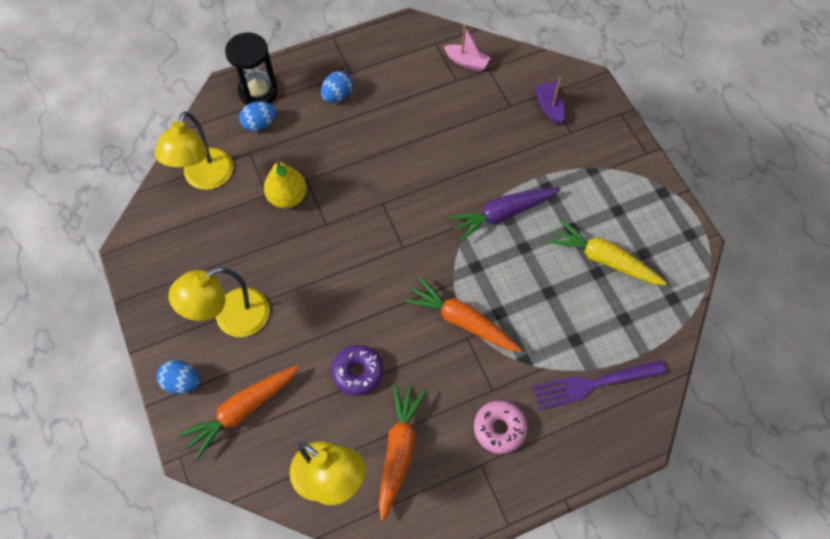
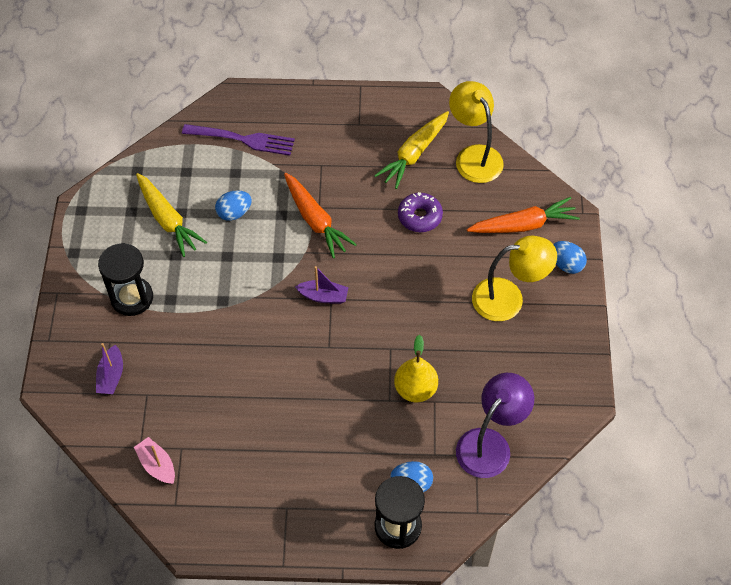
camera: 155 degrees left, 5 degrees down
(205, 178) = (490, 444): yellow lamp -> purple lamp
(337, 96) = (315, 483): blue egg -> blue egg (234, 213)
(399, 451) = (414, 154): orange carrot -> yellow carrot
(411, 246) = (323, 296): none -> purple boat
(499, 429) = (332, 139): pink donut -> none
(503, 214) = (226, 291): purple carrot -> none
(580, 174) = (132, 298): none -> black hourglass

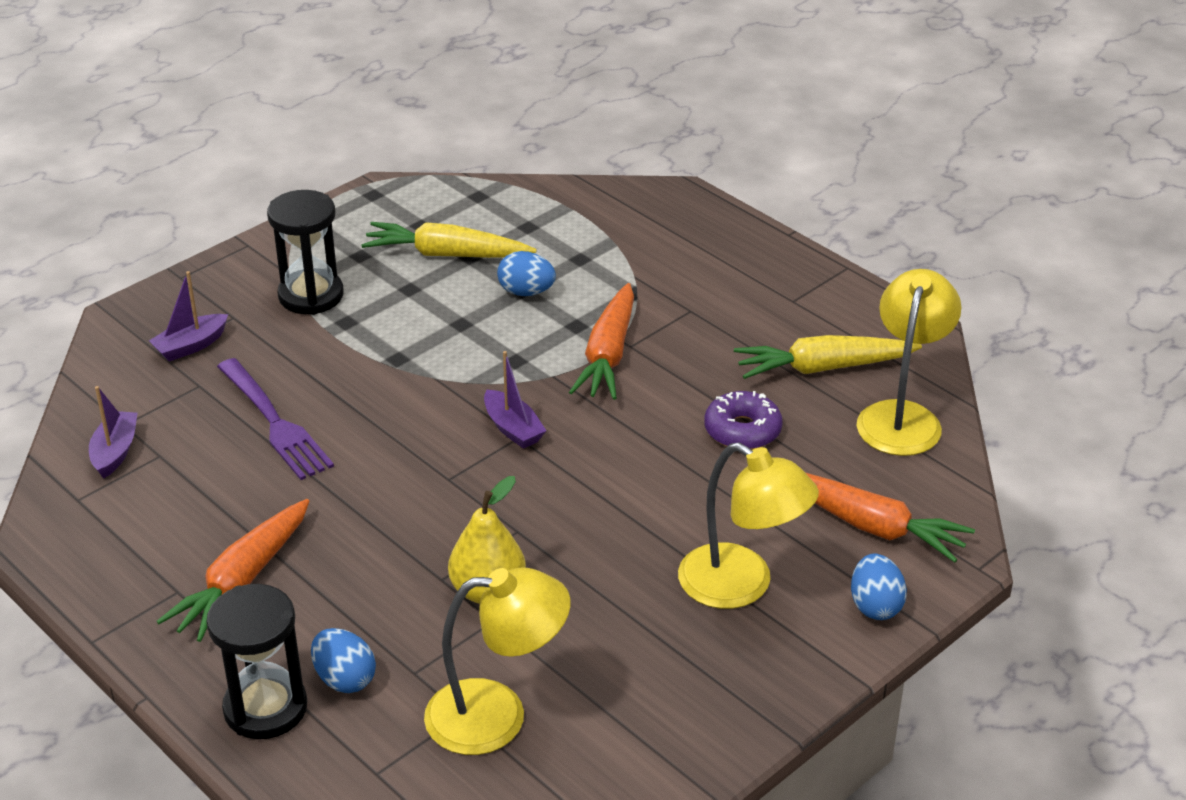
camera: 45 degrees right, 20 degrees down
(157, 465) = (115, 452): pink boat -> purple boat
(167, 220) = (447, 254): yellow carrot -> yellow carrot turned 90 degrees clockwise
(242, 139) = (631, 235): purple fork -> purple fork (274, 422)
(308, 477) = (242, 581): none -> orange carrot
(490, 444) = (497, 715): purple lamp -> yellow lamp

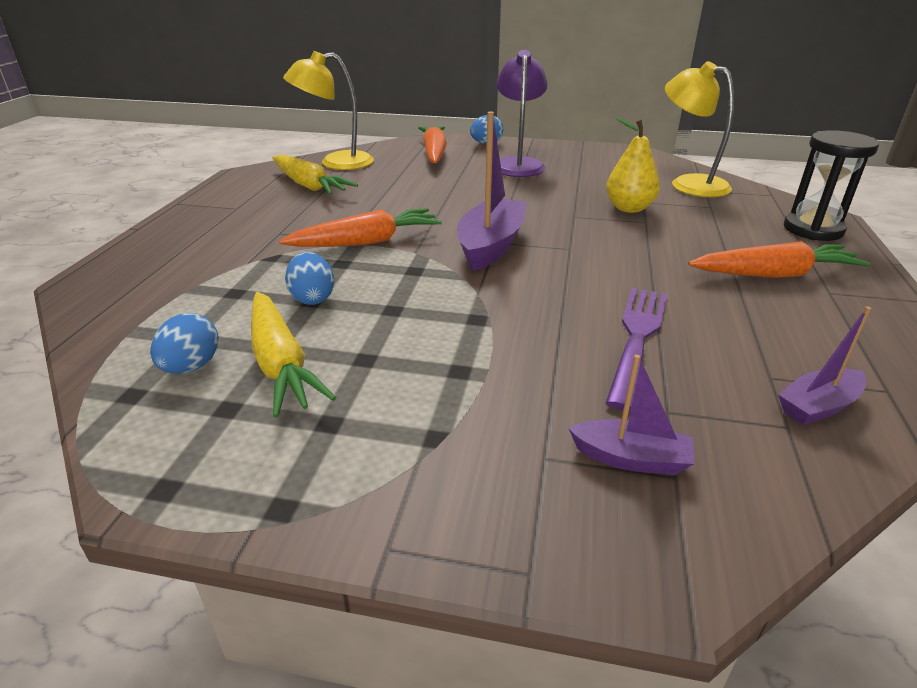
camera: 125 degrees left, 5 degrees down
(311, 295) = (442, 418): black hourglass -> none
(344, 679) = (753, 219): blue egg -> blue egg (191, 367)
(513, 428) = (491, 246): purple boat -> purple boat, size x1.77
(741, 586) = (518, 164): yellow lamp -> purple lamp
(742, 430) = (397, 189): purple donut -> none

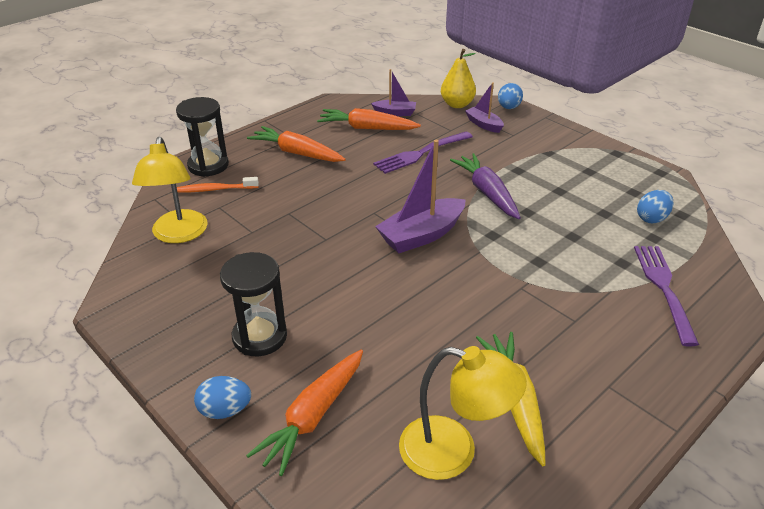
camera: 145 degrees left, 5 degrees up
(178, 282) = (664, 289): none -> purple fork
(281, 363) = (603, 203): yellow carrot -> none
(312, 298) = (571, 238): blue egg -> blue egg (508, 107)
(366, 242) = (507, 276): orange carrot -> orange carrot (367, 128)
(470, 315) = (487, 193): none -> purple carrot
(518, 164) = (259, 337): purple lamp -> black hourglass
(629, 208) = (275, 229): yellow pear -> yellow pear (457, 104)
(749, 215) = (215, 189): none -> orange toothbrush

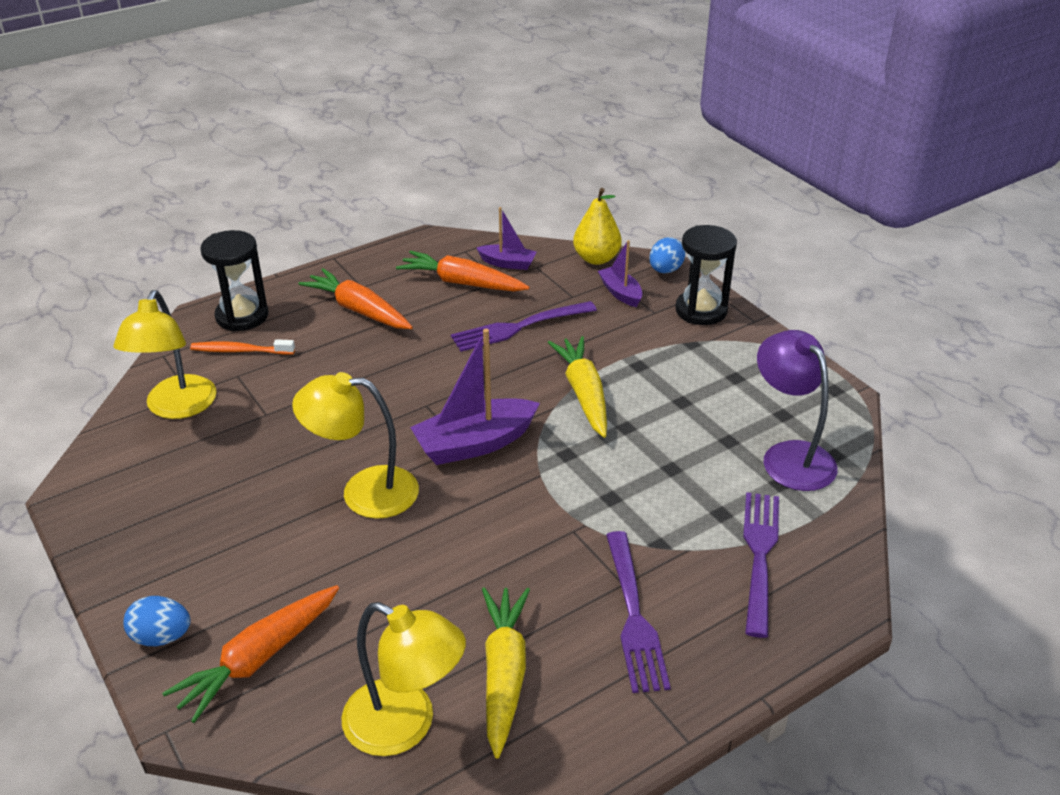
camera: 10 degrees right, 0 degrees up
(259, 337) = (230, 552): black hourglass -> black hourglass (701, 310)
(350, 279) = (364, 492): none -> yellow lamp
(487, 193) = (584, 393): purple carrot -> yellow carrot
(593, 342) = (633, 615): none -> purple fork
(651, 218) = (789, 456): blue egg -> purple lamp

